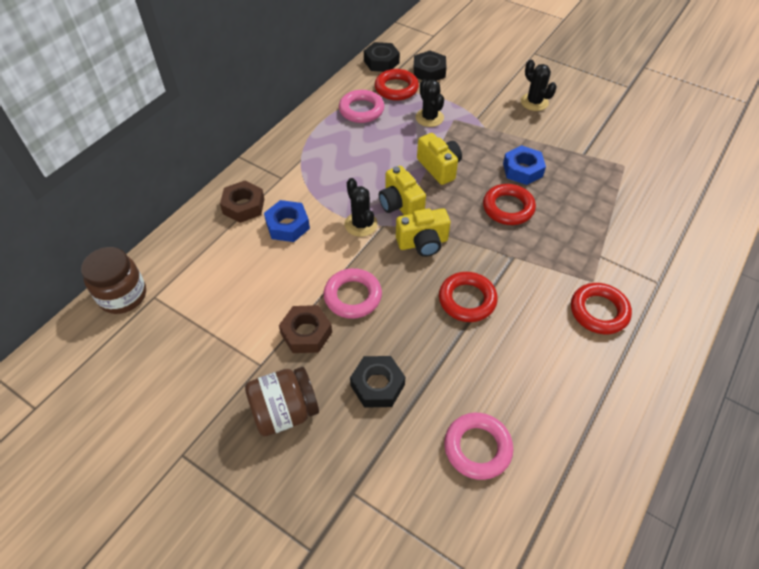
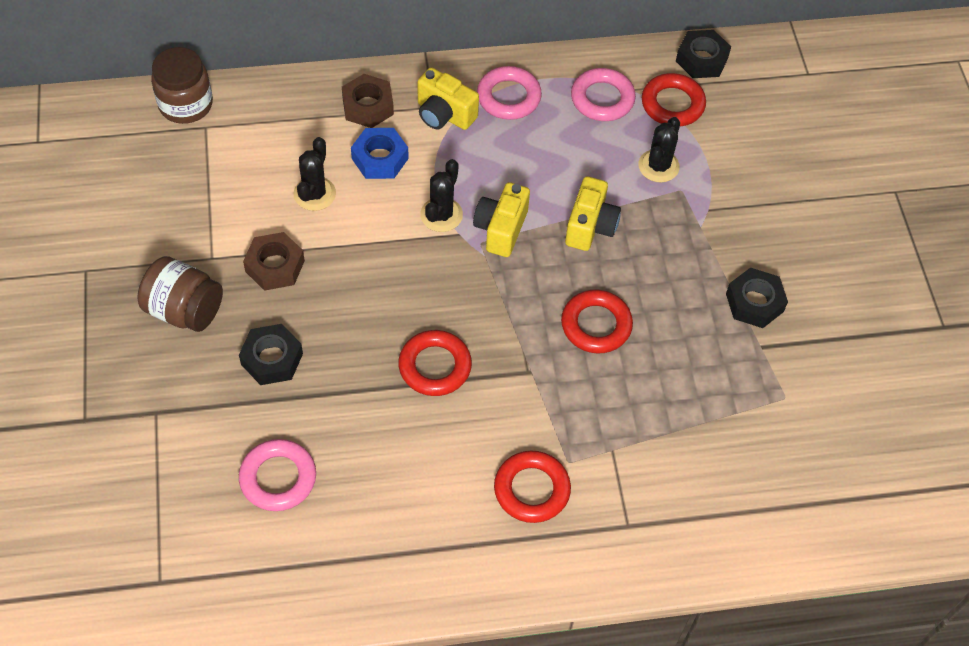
camera: 45 degrees right, 5 degrees up
(353, 296) = (348, 271): pink ring -> pink ring (508, 97)
(423, 243) = (470, 282): yellow camera -> yellow camera (444, 114)
(429, 71) = (737, 113): black nut -> black nut (754, 302)
(522, 170) = (669, 303): blue nut -> none
(534, 102) = (799, 246): black cactus -> black cactus (314, 194)

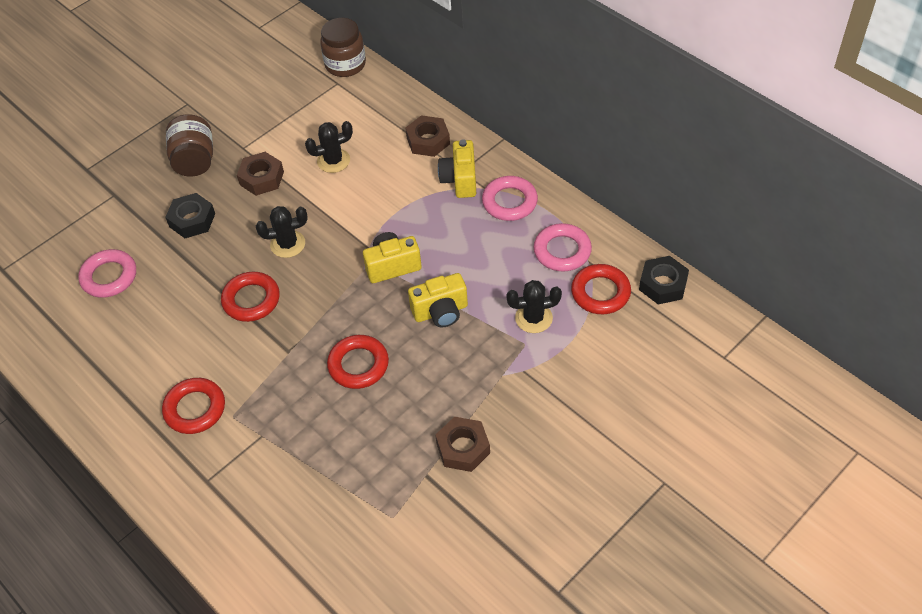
camera: 60 degrees right, 5 degrees down
(380, 158) = (391, 172): blue nut -> none
(441, 215) = (375, 229): black cactus -> black cactus (288, 244)
(754, 302) = (463, 448): black nut -> brown nut

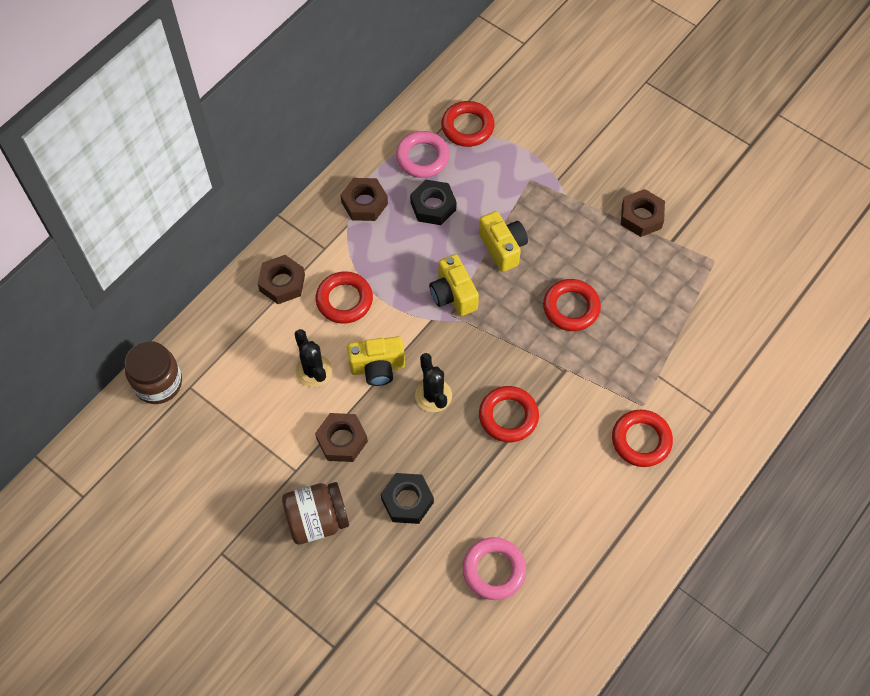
camera: 100 degrees left, 10 degrees up
(402, 184) = (344, 300): none -> red ring
(460, 180) = (337, 248): yellow camera -> yellow camera (377, 367)
(509, 202) = (364, 203): pink ring -> brown nut
(533, 318) = (501, 175): black cactus -> none
(663, 284) = (454, 83): black nut -> black nut (433, 206)

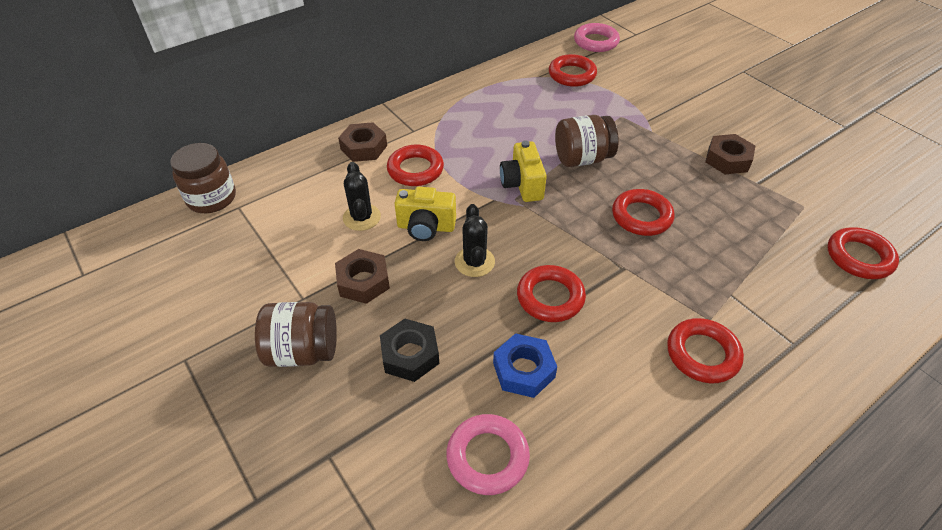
camera: 15 degrees right, 15 degrees down
(364, 203) = (462, 107): brown nut -> none
(422, 157) = (525, 87): pink ring -> pink ring (596, 42)
(433, 206) = (524, 119): black nut -> none
(503, 248) = (582, 159): yellow camera -> brown jar
(503, 491) = (523, 370): none -> blue nut
(762, 309) = (859, 257): none -> red ring

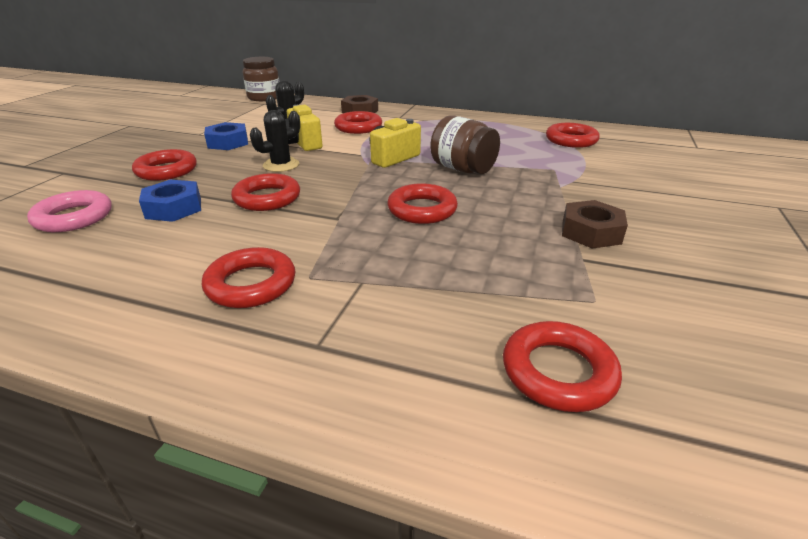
camera: 55 degrees right, 15 degrees down
(303, 351) = (152, 145): brown jar -> none
(363, 281) = (228, 142): brown nut -> blue nut
(410, 355) = (166, 170): black nut -> red ring
(596, 42) = (641, 137): pink ring -> none

